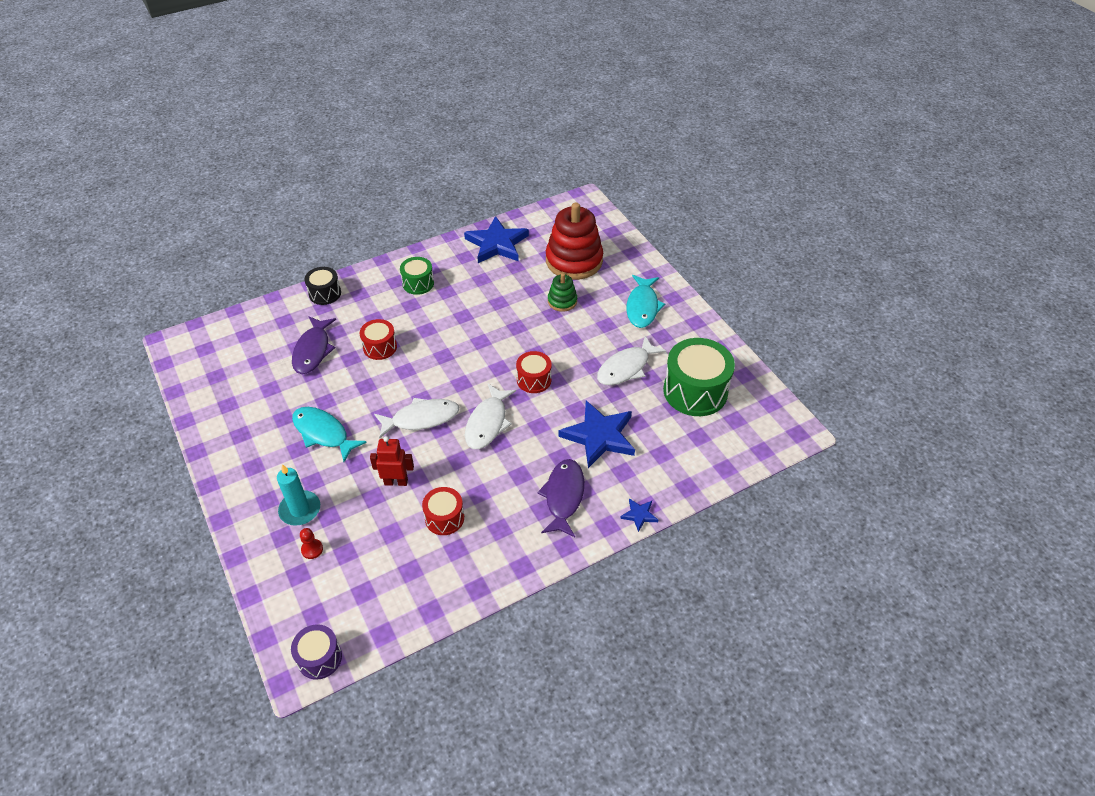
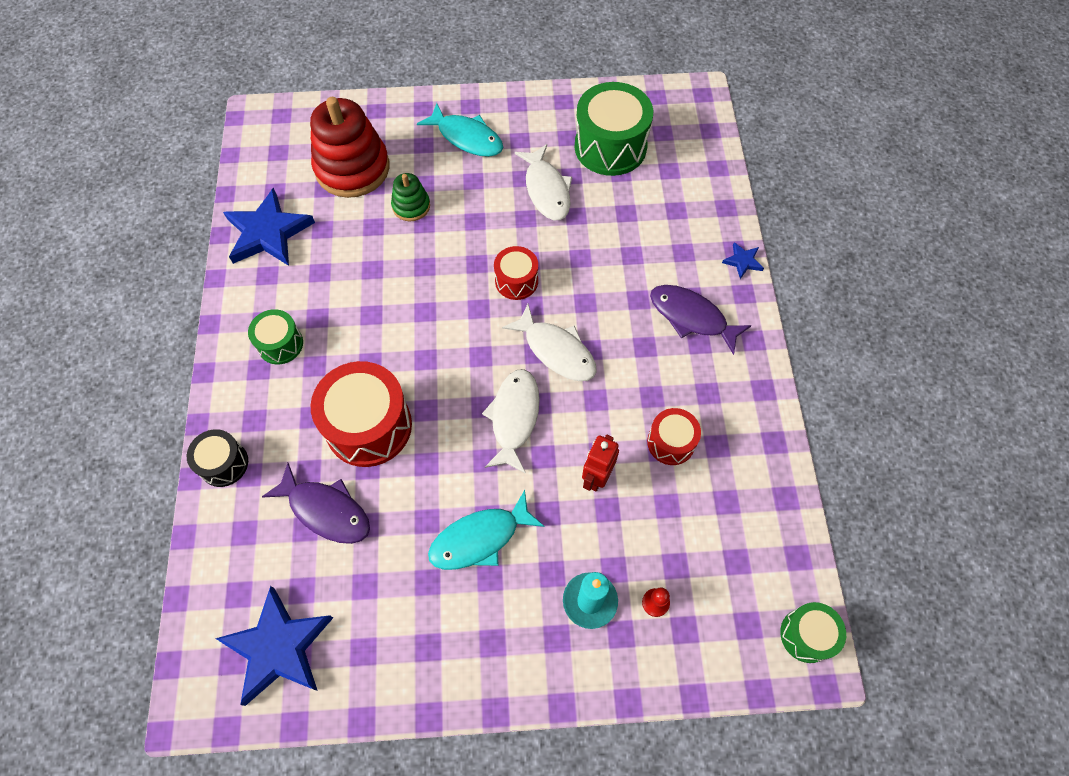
camera: 65 degrees left, 15 degrees up
(319, 658) = (806, 635): purple drum -> green drum
(380, 347) = (368, 426): red drum -> red drum, size x1.83
(599, 436) = (627, 253): blue star -> blue star (278, 647)

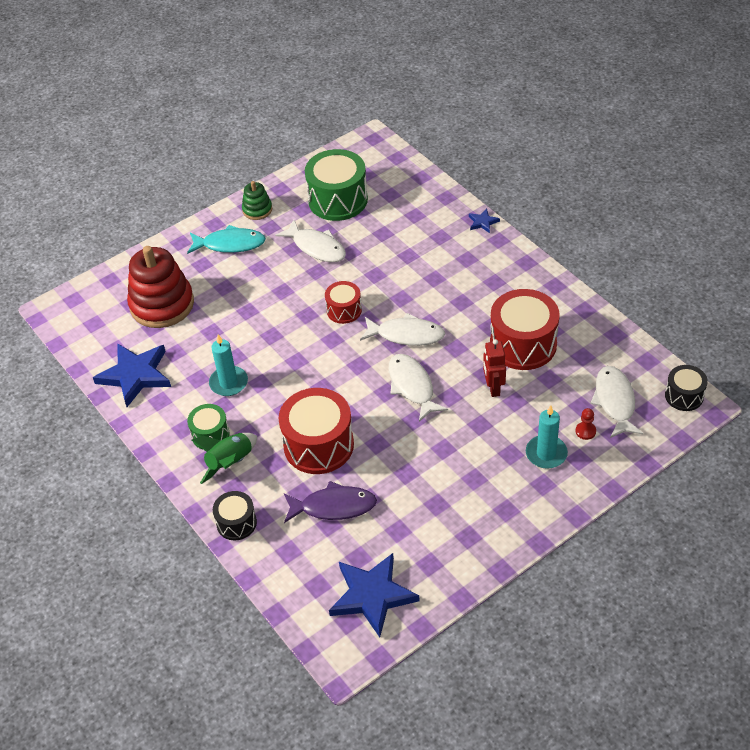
camera: 30 degrees left, 15 degrees down
(272, 389) = (230, 463): none -> green rocket
(342, 296) = (228, 383): none -> turquoise candle
(411, 206) = (228, 305): green stacking toy -> green stacking toy (257, 210)
(480, 538) = (449, 462): turquoise fish -> none
(671, 442) = (523, 344): red drum -> red drum, size x1.83
(691, 317) = (477, 270): purple fish -> none
(718, 586) = (615, 401): none -> white fish
(806, 635) = (684, 396): green drum -> black drum

